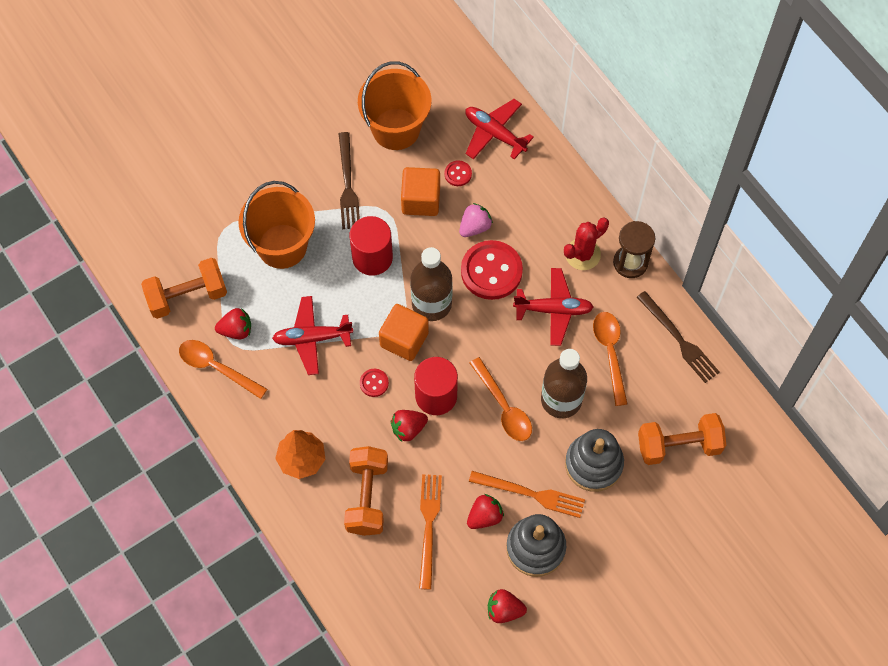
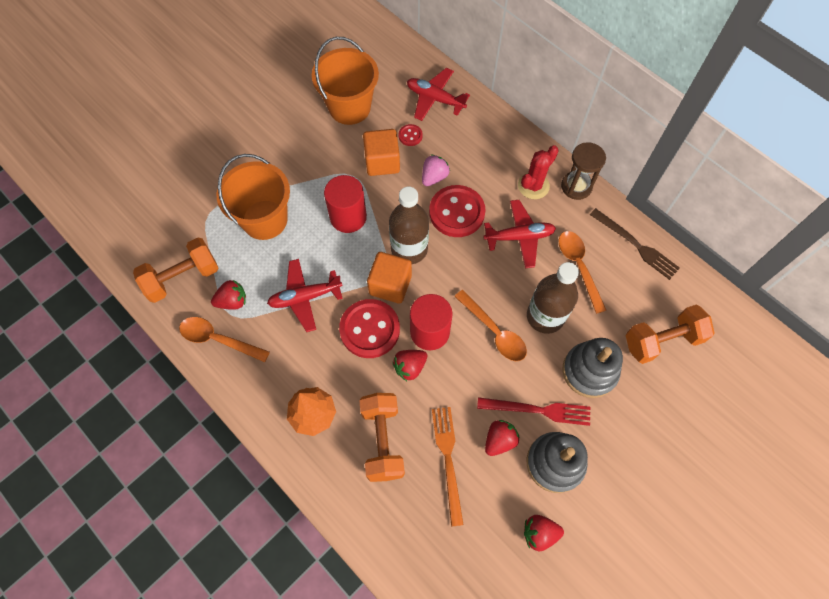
camera: 10 degrees left, 0 degrees up
(347, 185) = (315, 159): brown fork -> none
(374, 383) = (370, 329): red button -> red button, size x2.19
(531, 494) = (538, 410): orange fork -> red fork

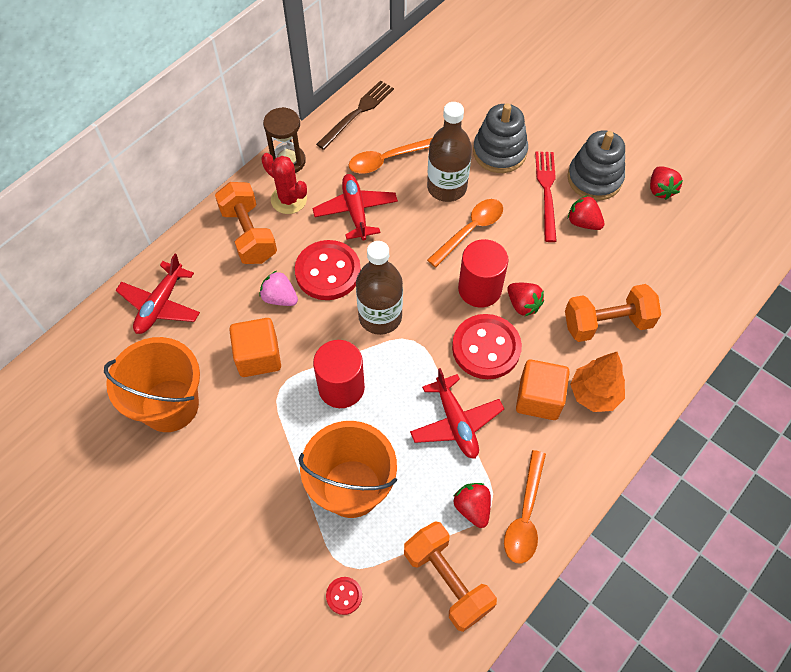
camera: 95 degrees left, 5 degrees down
(390, 285) = (428, 332): orange cube -> orange cube (539, 398)
(410, 136) = (218, 328): red button -> red button (344, 596)
(448, 459) = (612, 264): orange fork -> none
(662, 340) = (459, 97): orange dumbbell -> orange dumbbell (249, 234)

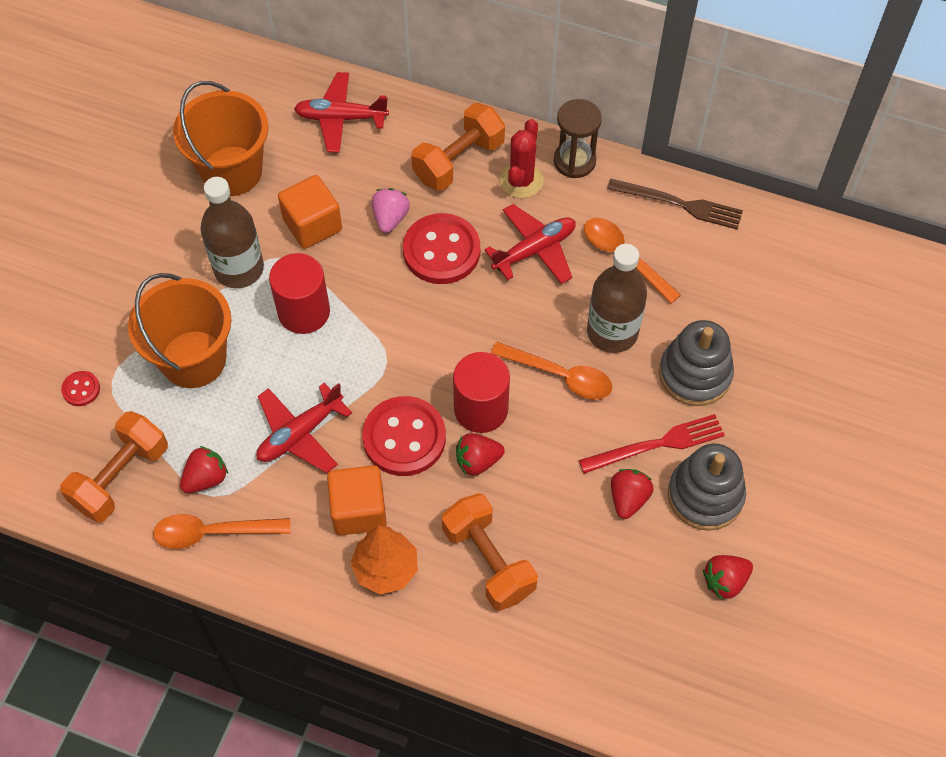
camera: 70 degrees right, 0 degrees up
(380, 317) = (404, 320): brown bottle -> brown bottle (239, 269)
(523, 305) = (477, 461): red strawberry -> red strawberry turned 45 degrees clockwise

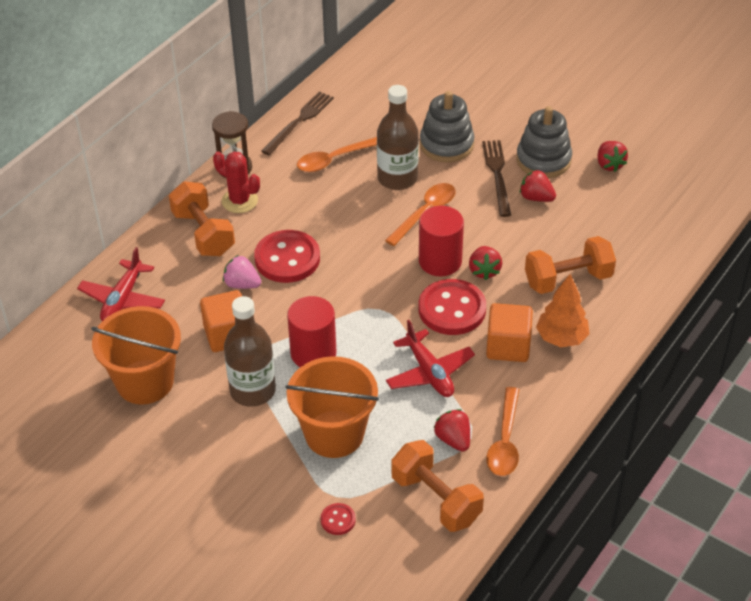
camera: 75 degrees left, 15 degrees down
(534, 250) = (308, 205): red plane -> none
(657, 444) = (497, 175): red fork -> brown fork

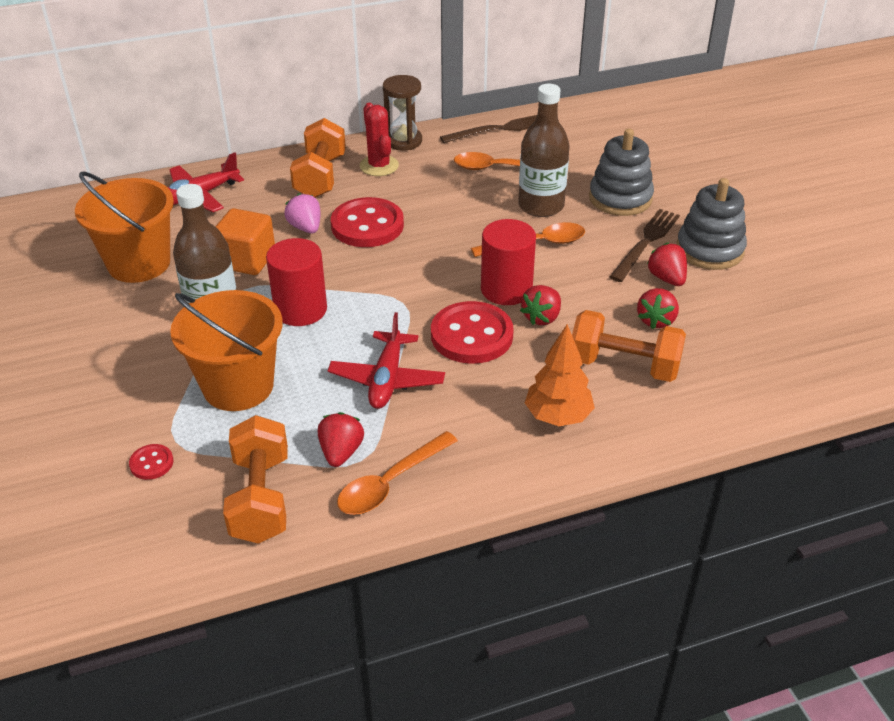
camera: 35 degrees right, 5 degrees down
(508, 346) = (492, 396): orange cube -> none
(609, 164) = (781, 283): red strawberry -> red strawberry (656, 320)

